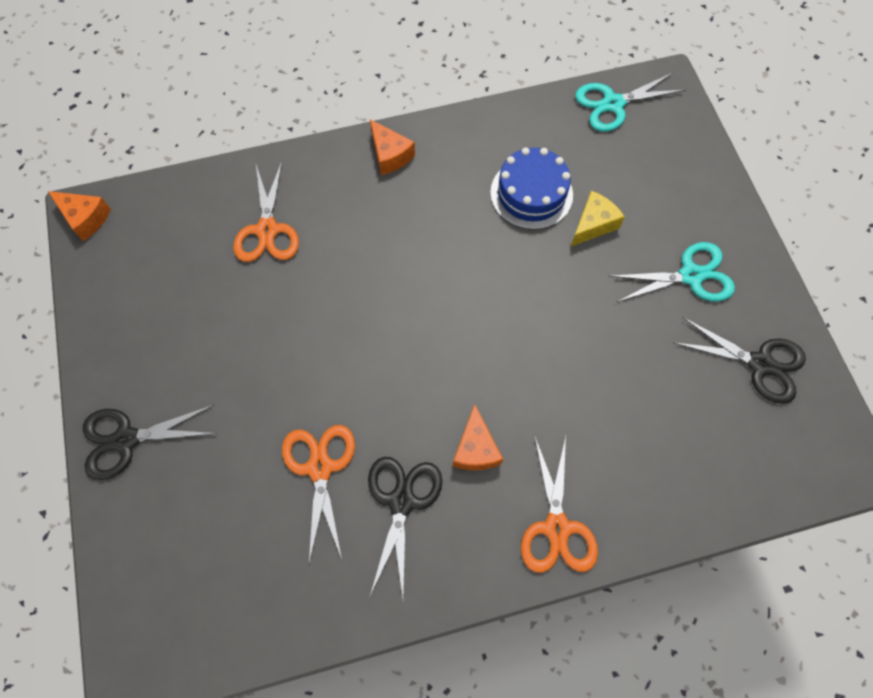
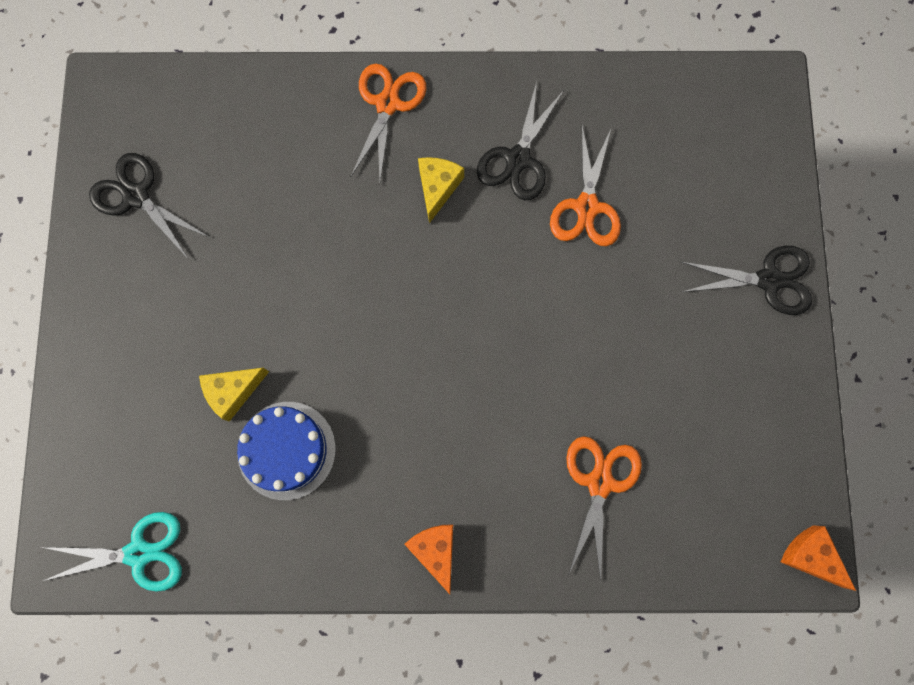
camera: 165 degrees left, 10 degrees up
(475, 448) = (437, 187): orange cheese -> yellow cheese
(690, 276) = (157, 304): turquoise scissors -> none

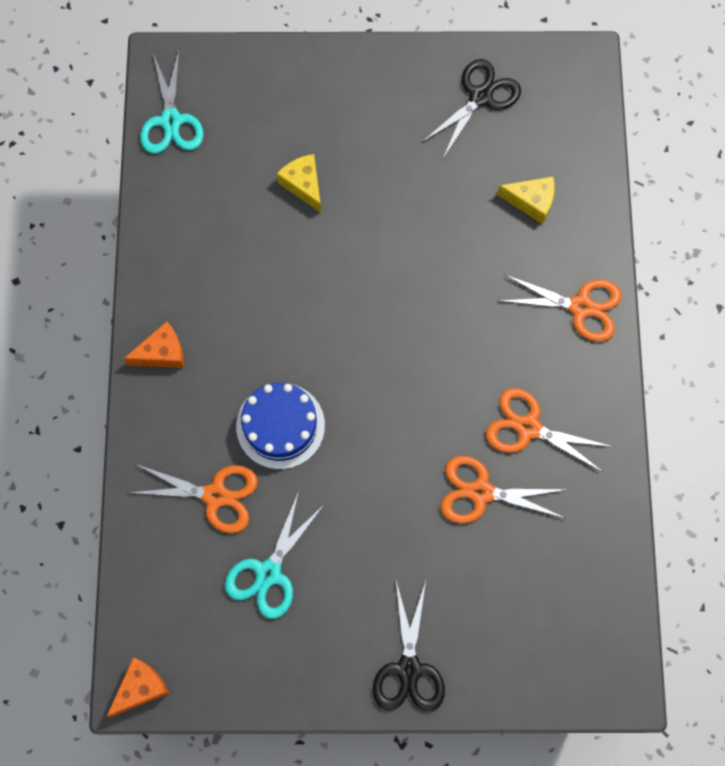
camera: 90 degrees right, 5 degrees down
(286, 450) = (252, 230): blue cake -> blue cake (280, 426)
(437, 187) = (496, 353): yellow cheese -> yellow cheese (531, 202)
(518, 159) = (528, 428): black scissors -> orange scissors
(680, 422) = (269, 573): none -> turquoise scissors

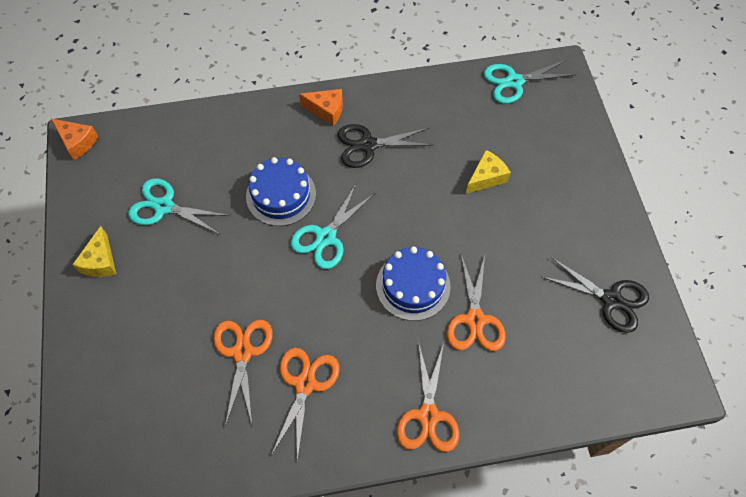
camera: 80 degrees right, 10 degrees down
(162, 353) = (326, 110): orange cheese -> orange cheese turned 45 degrees counterclockwise
(215, 495) = (221, 162): orange scissors -> orange scissors (475, 320)
(350, 380) = (326, 237): none -> turquoise scissors
(409, 669) = (91, 317): black scissors -> black scissors (368, 145)
(430, 294) = (413, 285): none -> blue cake
(531, 202) = (521, 358): yellow cheese -> yellow cheese (100, 261)

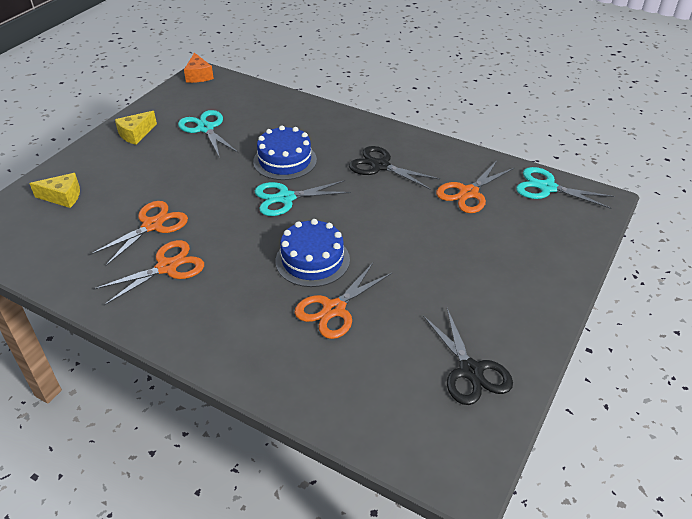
camera: 40 degrees right, 20 degrees down
(326, 110) = (374, 134): orange cheese -> none
(428, 415) = (224, 343): orange scissors -> orange scissors (469, 193)
(486, 177) = (452, 231): yellow cheese -> yellow cheese (63, 197)

